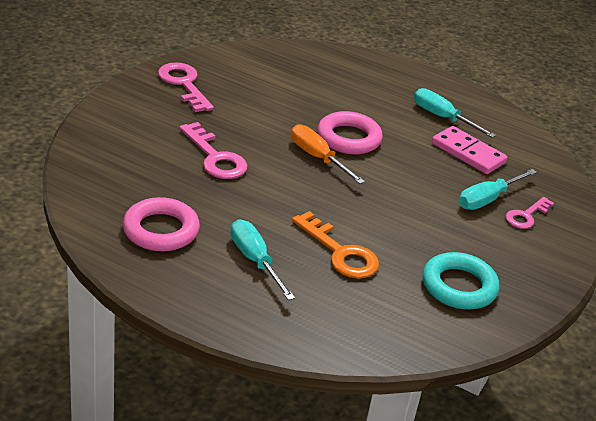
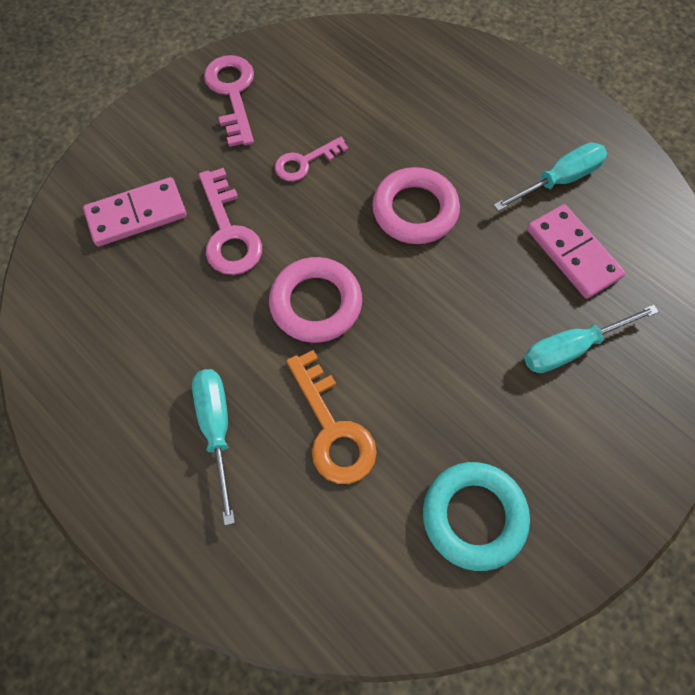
camera: 20 degrees right, 30 degrees up
(139, 153) = (137, 215): none -> pink domino
(161, 230) = (118, 359): pink ring -> pink ring (316, 303)
(317, 158) = (361, 244): orange screwdriver -> none
(442, 117) = (559, 180): turquoise screwdriver -> turquoise screwdriver turned 90 degrees clockwise
(526, 216) = (617, 388): pink key -> pink key (304, 162)

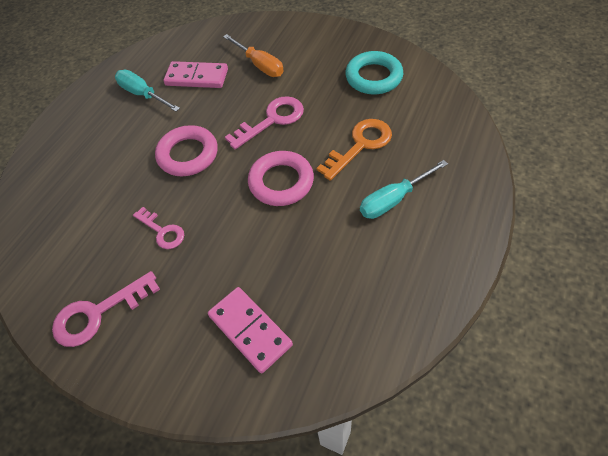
camera: 105 degrees left, 10 degrees down
(228, 232) = (243, 255): pink key -> pink key (272, 120)
(571, 348) = (260, 65): turquoise screwdriver -> orange screwdriver
(572, 253) = (197, 77): pink domino -> pink domino turned 60 degrees clockwise

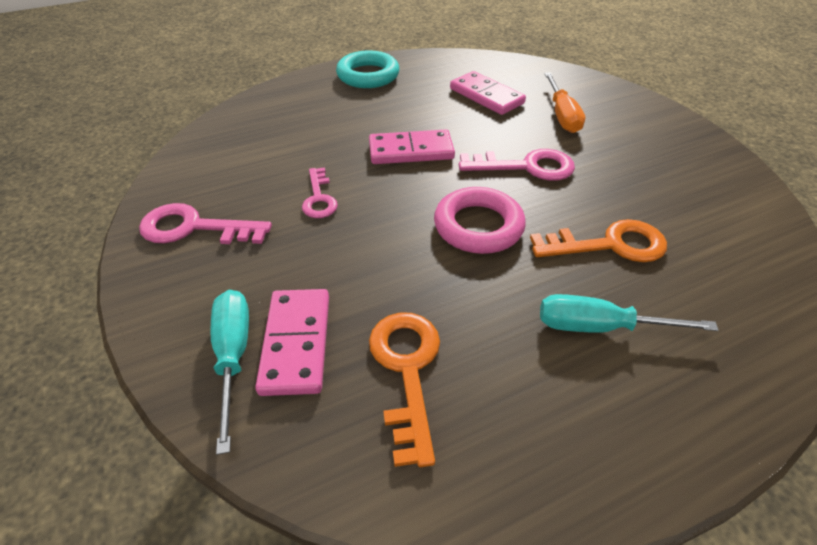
camera: 35 degrees right, 10 degrees down
(143, 94) = (422, 86): turquoise screwdriver -> turquoise screwdriver (233, 356)
(188, 154) = (411, 151): pink ring -> pink domino
(323, 296) = (407, 370): none -> orange key
(373, 77) = (693, 188): turquoise ring -> turquoise ring (368, 75)

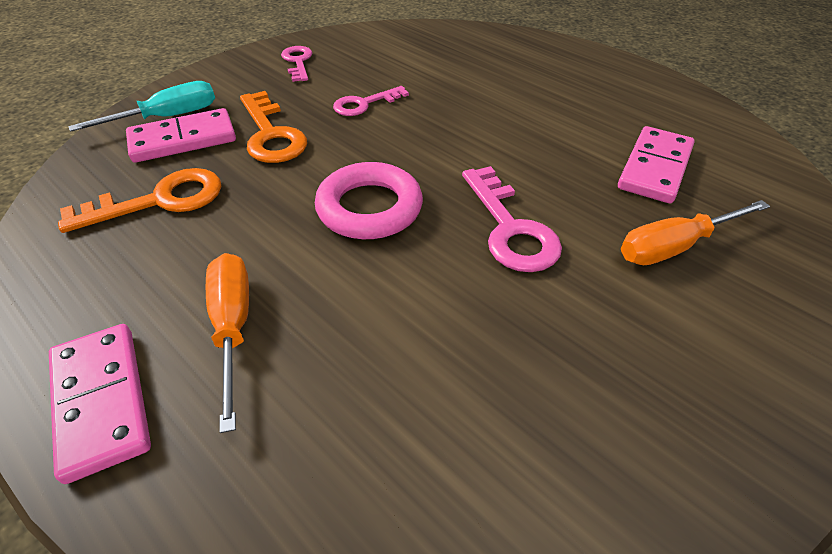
camera: 70 degrees right, 0 degrees up
(194, 228) = (298, 62): pink key -> pink key, size x0.65
(368, 75) = (609, 76): turquoise ring -> none
(411, 151) = (478, 136): pink domino -> pink domino (101, 401)
(599, 327) = (233, 327): turquoise screwdriver -> orange screwdriver
(609, 245) = (384, 326): orange key -> orange key (271, 135)

